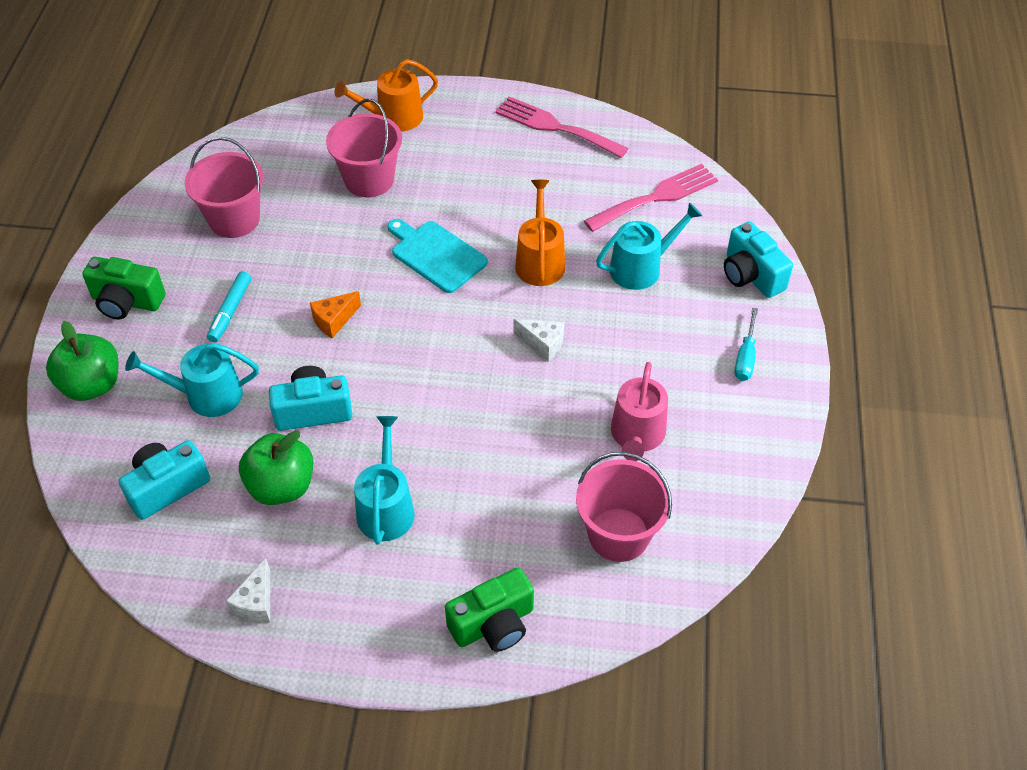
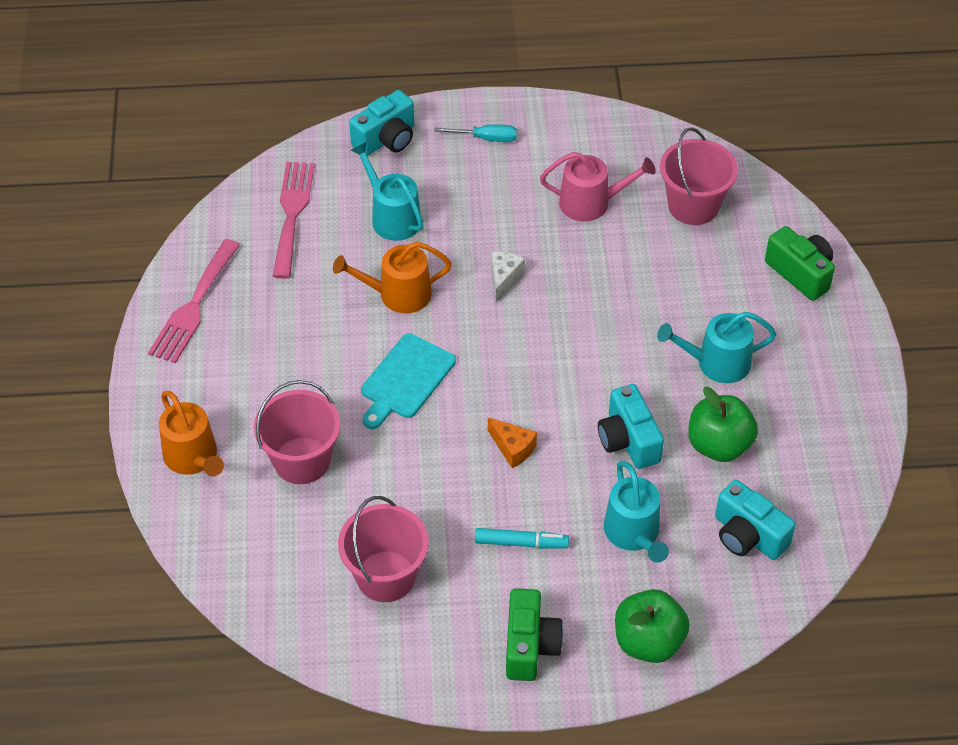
camera: 100 degrees left, 0 degrees up
(256, 602) = (838, 435): white cheese -> none
(656, 197) = (292, 213): pink fork -> pink fork turned 45 degrees clockwise

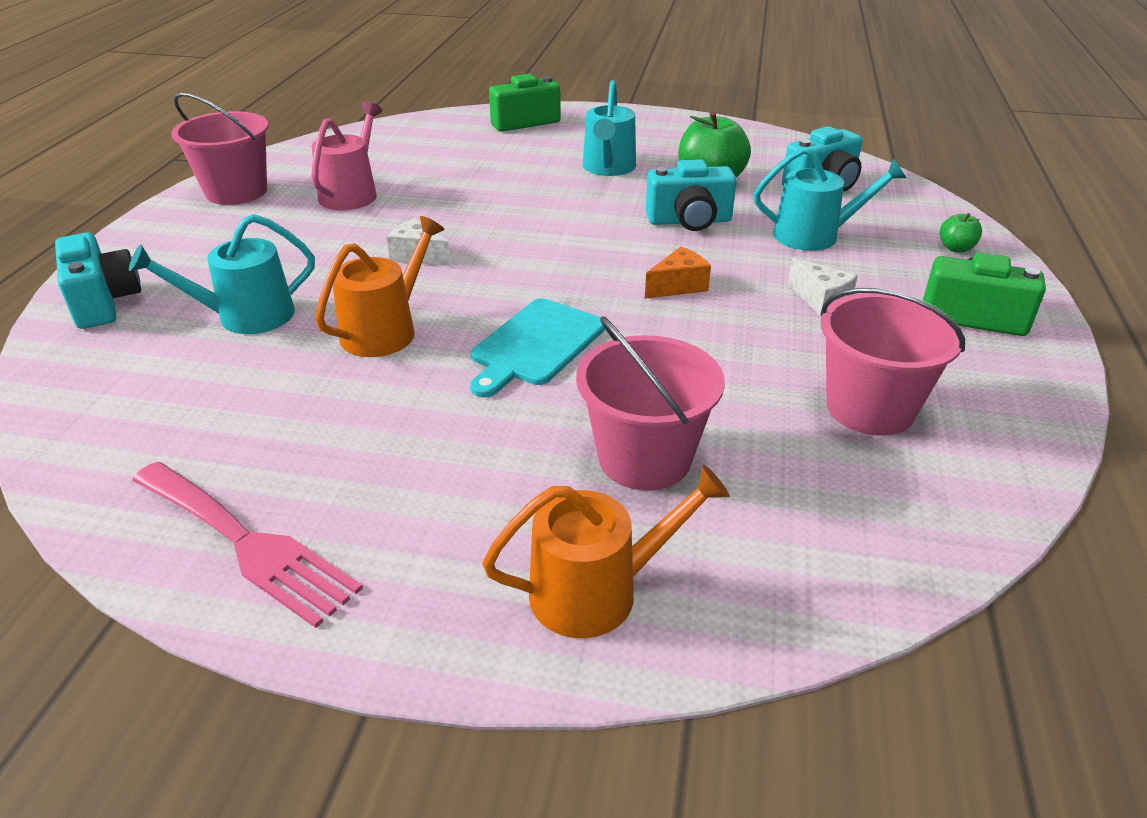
camera: 75 degrees left, 15 degrees down
(292, 213) = (149, 402): pink fork -> none
(398, 294) = (385, 330): orange watering can -> orange watering can turned 150 degrees counterclockwise
(405, 380) = (535, 345): turquoise cutting board -> turquoise cutting board turned 75 degrees clockwise
(486, 138) = (189, 236): turquoise screwdriver -> none
(521, 543) = (821, 300): turquoise marker -> white cheese
(648, 641) = (956, 248): green apple -> green apple, size x0.48
(693, 206) = (403, 149): pink bucket -> pink bucket (236, 192)

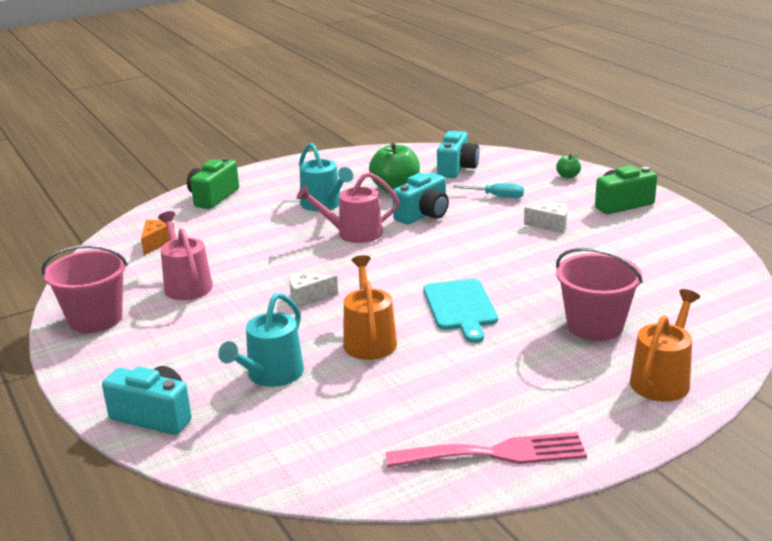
camera: 40 degrees left, 10 degrees down
(581, 210) = (354, 233): none -> pink watering can
(678, 286) = (477, 249): orange cheese -> orange cheese (156, 243)
(814, 235) = (497, 196): turquoise watering can -> turquoise screwdriver
(870, 408) = (643, 261): pink bucket -> none

